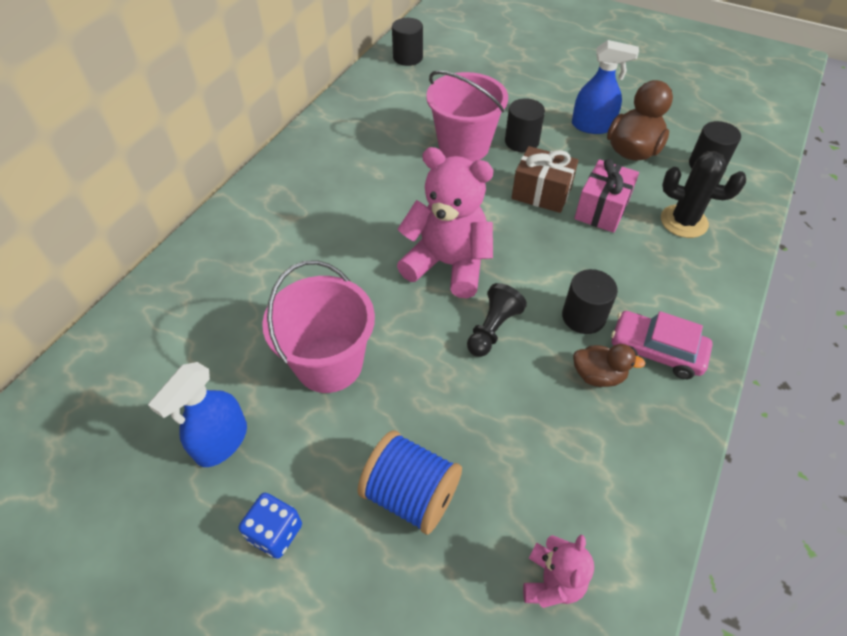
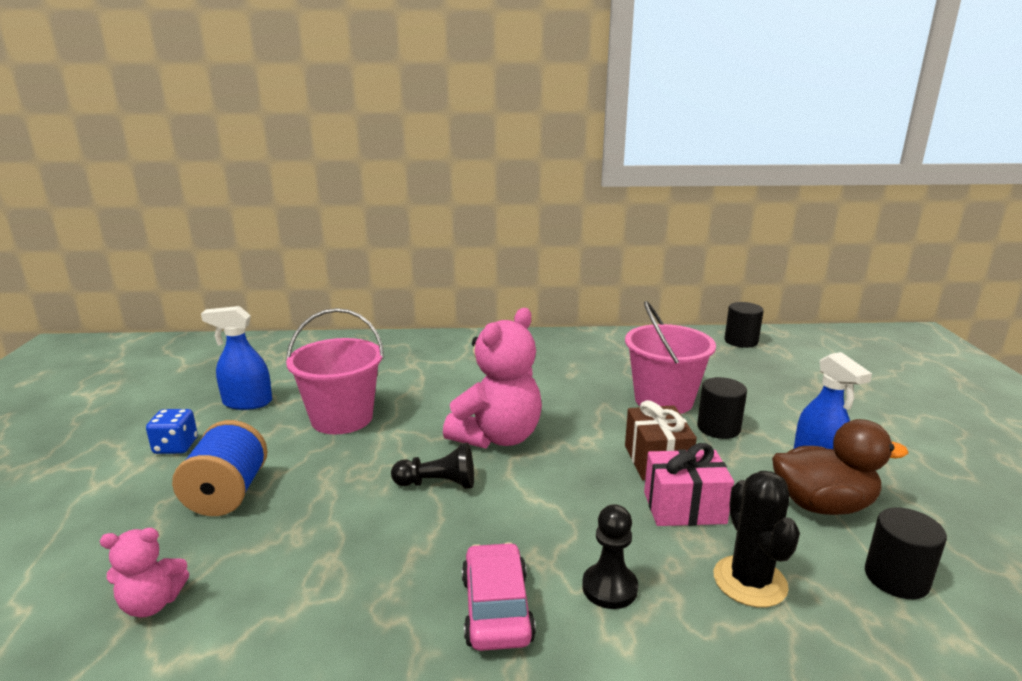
camera: 60 degrees right, 30 degrees down
(447, 264) = (497, 437): pink teddy bear -> pink teddy bear turned 45 degrees clockwise
(583, 317) = (502, 537): black cylinder -> none
(598, 375) = (426, 569): brown duck -> none
(661, 285) = (609, 588): none -> black pawn

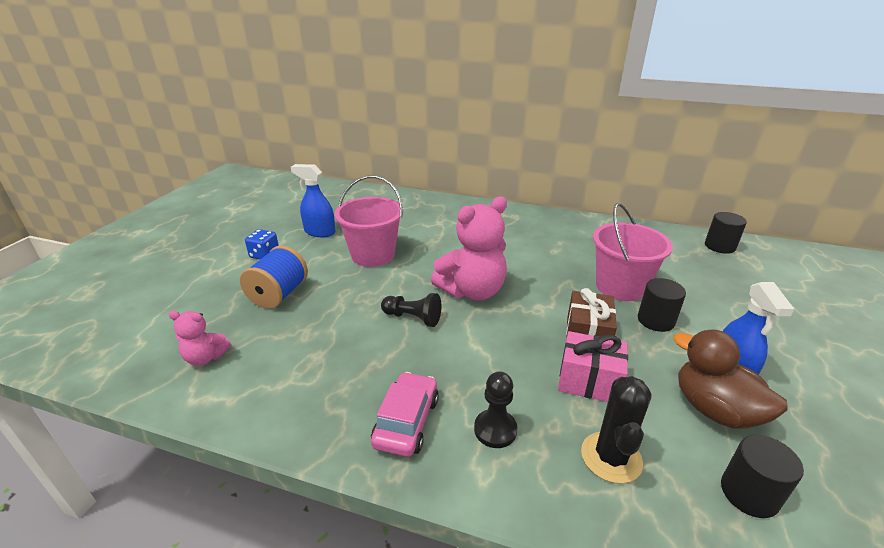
camera: 20 degrees right, 10 degrees up
(822, 505) = (714, 410): brown duck -> brown duck turned 150 degrees counterclockwise

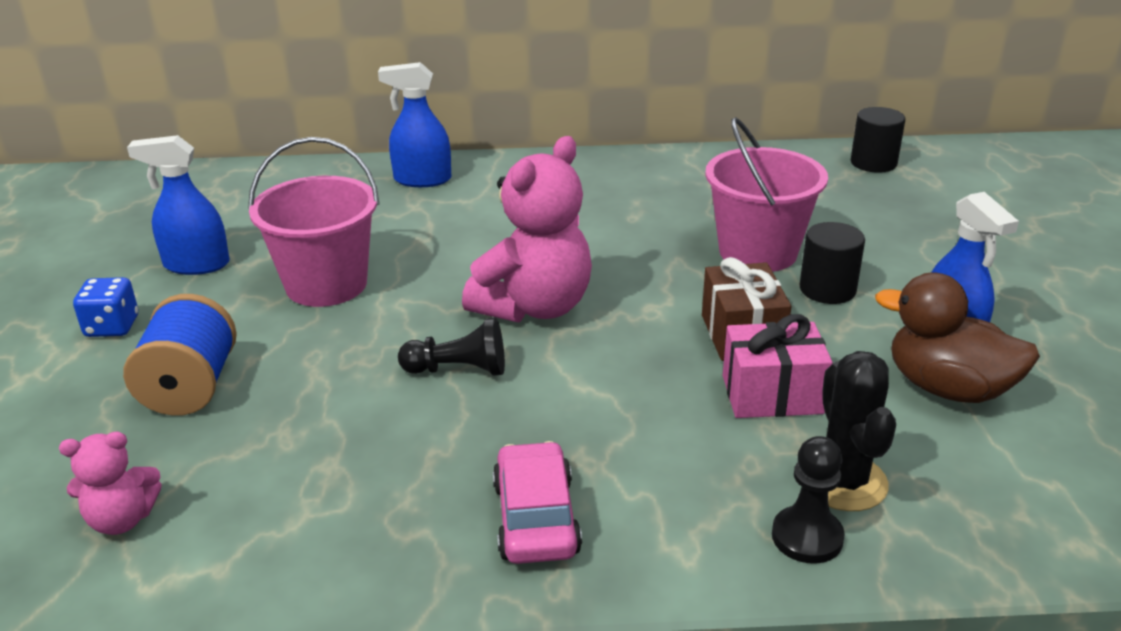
camera: 20 degrees left, 0 degrees up
(450, 209) = (422, 180): none -> blue spray bottle
(495, 430) = (672, 492): black pawn -> black pawn (807, 537)
(749, 493) = (1022, 475): black cylinder -> none

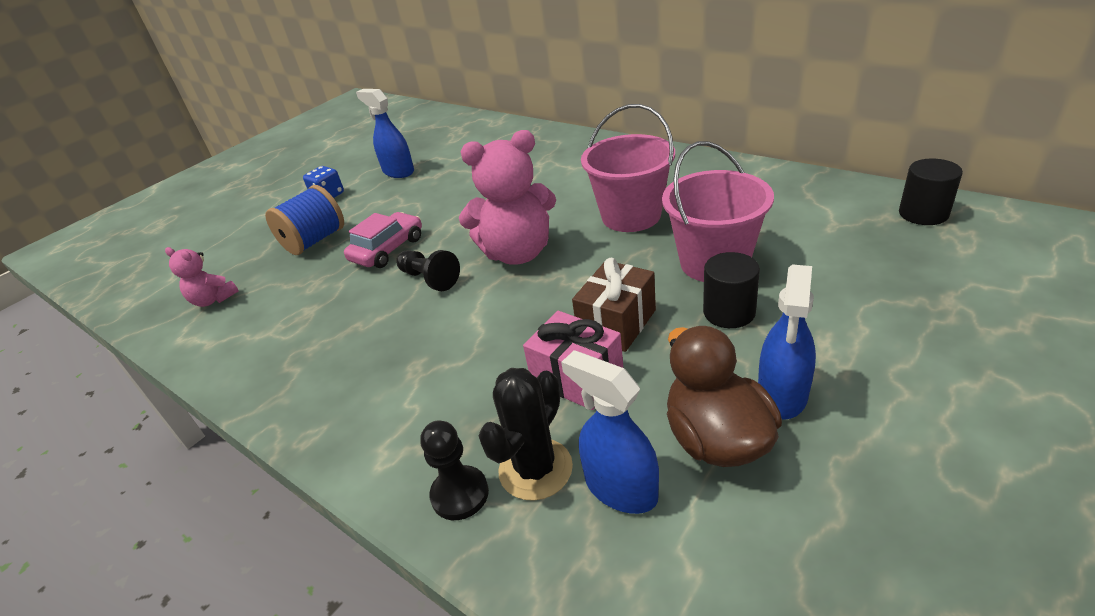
camera: 45 degrees right, 5 degrees up
(326, 284) = (436, 201): pink bucket -> pink bucket (631, 216)
(422, 180) = (565, 147): blue spray bottle -> blue spray bottle (620, 488)
(536, 518) = (347, 391): pink car -> pink car (388, 249)

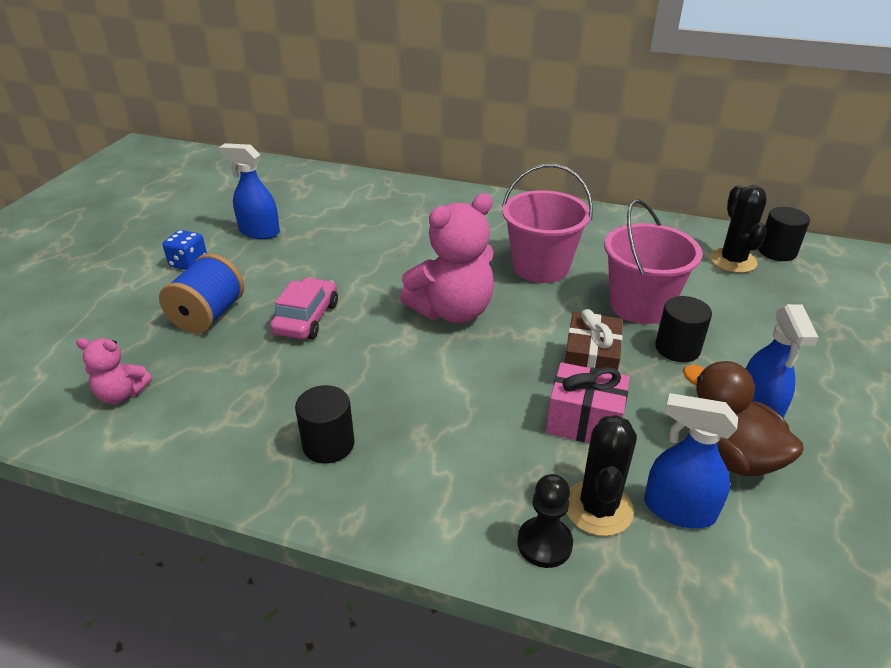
camera: 25 degrees left, 0 degrees up
(334, 364) = (328, 444): none -> black cylinder
(429, 279) = (376, 345): black pawn -> none
(857, 221) = (732, 261): none -> black cactus

